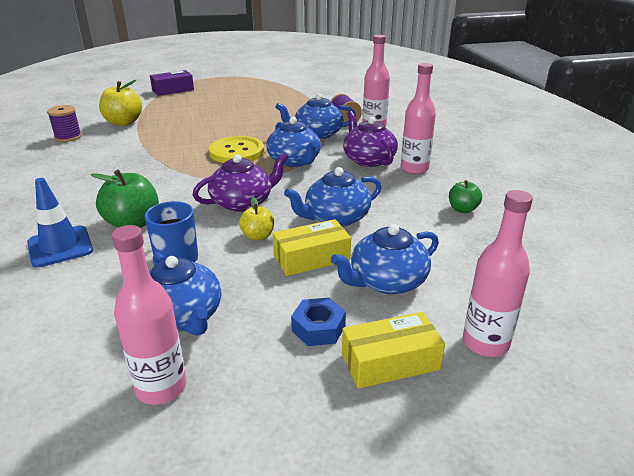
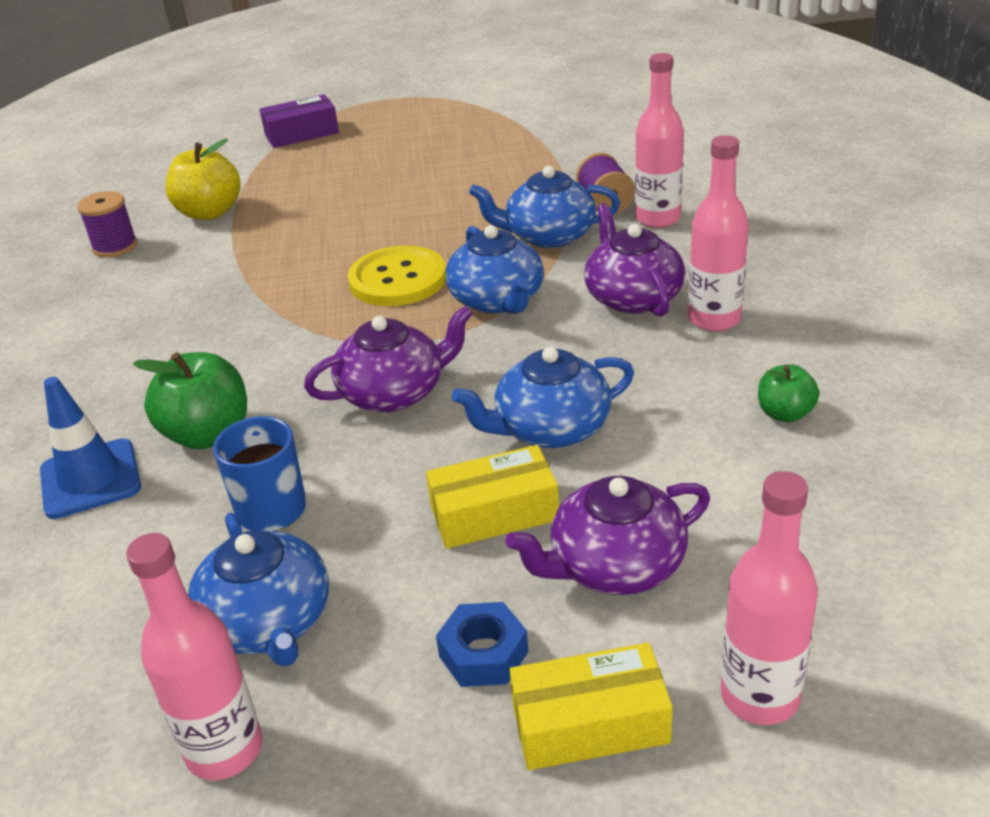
camera: 10 degrees right, 5 degrees up
(258, 236) = (410, 465): yellow apple -> none
(386, 281) = (614, 565): blue teapot -> purple teapot

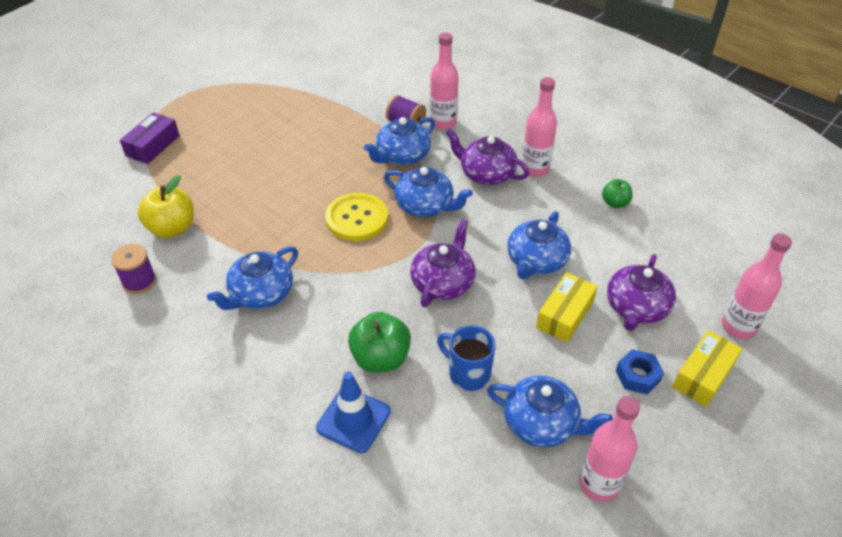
camera: 45 degrees left, 10 degrees up
(194, 308) = (261, 294): none -> blue teapot

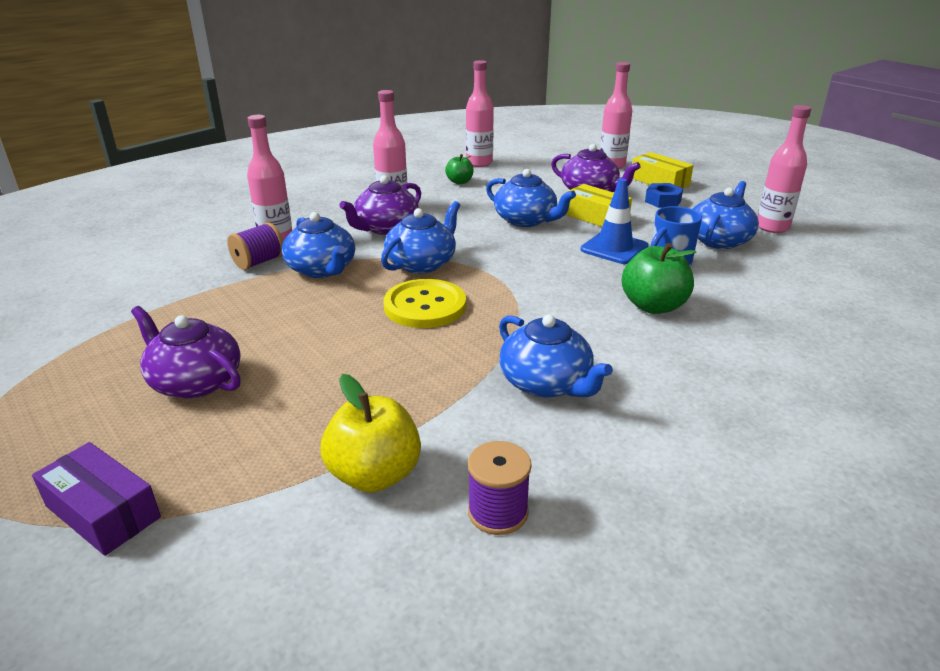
camera: 80 degrees left, 15 degrees down
(353, 420) = (739, 327): blue traffic cone -> blue traffic cone (614, 248)
(443, 282) = (546, 264): purple teapot -> purple teapot (195, 381)
(678, 210) = (479, 163): none -> pink bottle

